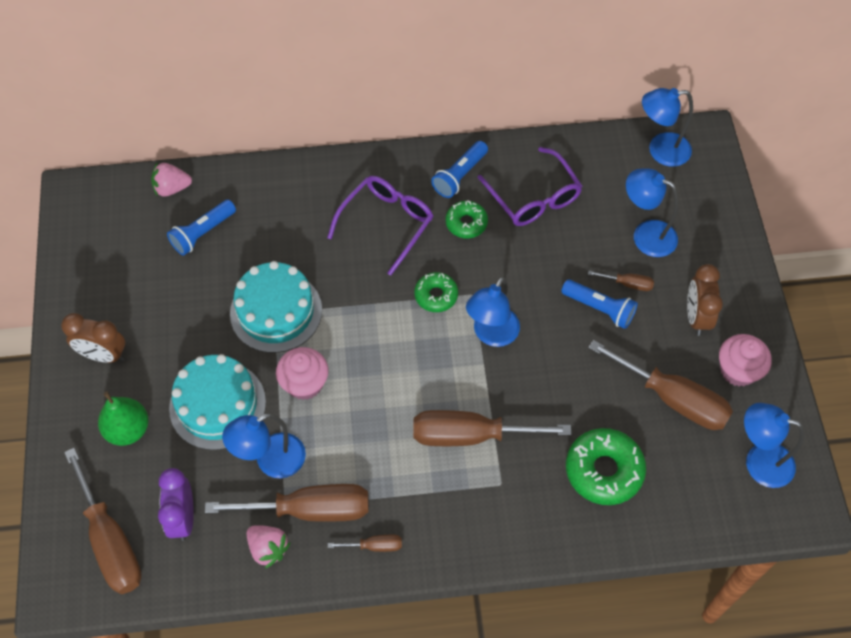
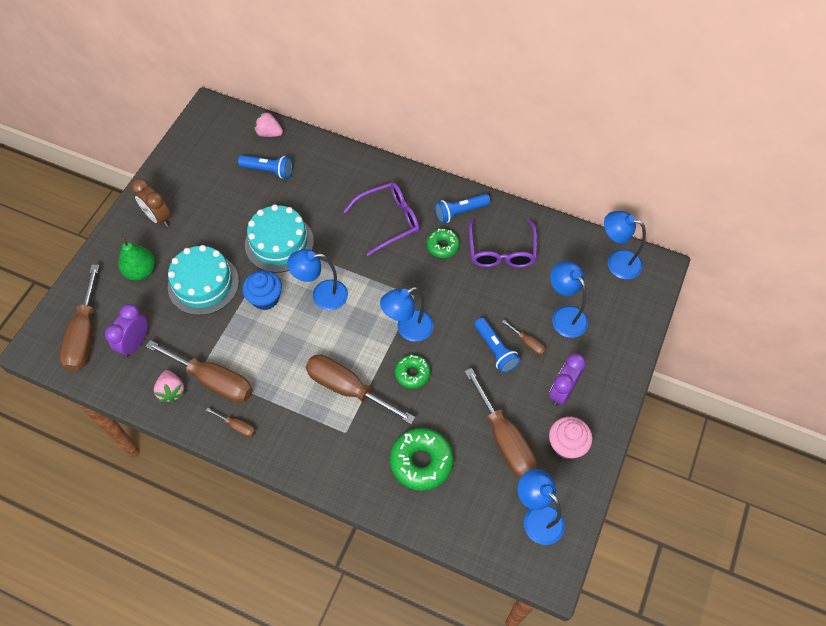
camera: 30 degrees right, 0 degrees up
(202, 233) = (268, 170): blue flashlight -> blue flashlight turned 150 degrees counterclockwise
(271, 461) = (211, 337): blue lamp -> blue lamp (322, 295)
(304, 383) = (265, 298): pink cupcake -> blue cupcake
(436, 295) = (389, 284): green donut -> green donut (412, 373)
(696, 317) = (562, 391): brown clock -> purple clock

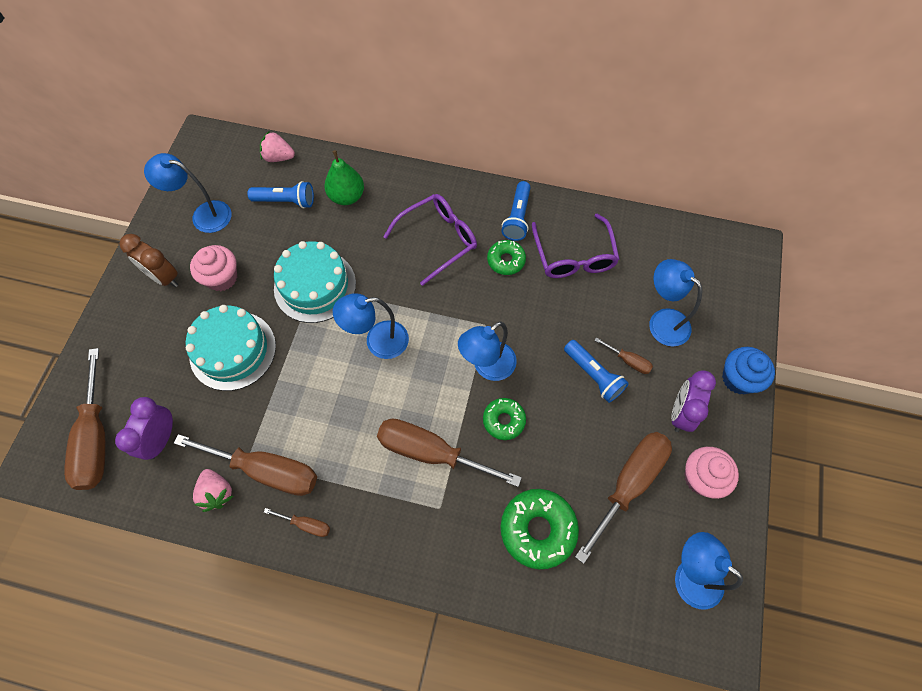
camera: 10 degrees left, 5 degrees up
(141, 271) = (153, 346): green pear -> green pear (347, 196)
(205, 225) = (222, 278): none -> pink cupcake
(265, 298) = (311, 356): blue cupcake -> blue cupcake (738, 379)
(460, 212) = (517, 217): blue flashlight -> blue flashlight turned 45 degrees counterclockwise
(504, 439) = (629, 484): brown screwdriver -> brown screwdriver turned 105 degrees counterclockwise
(617, 262) = (705, 249): blue lamp -> blue lamp (204, 215)

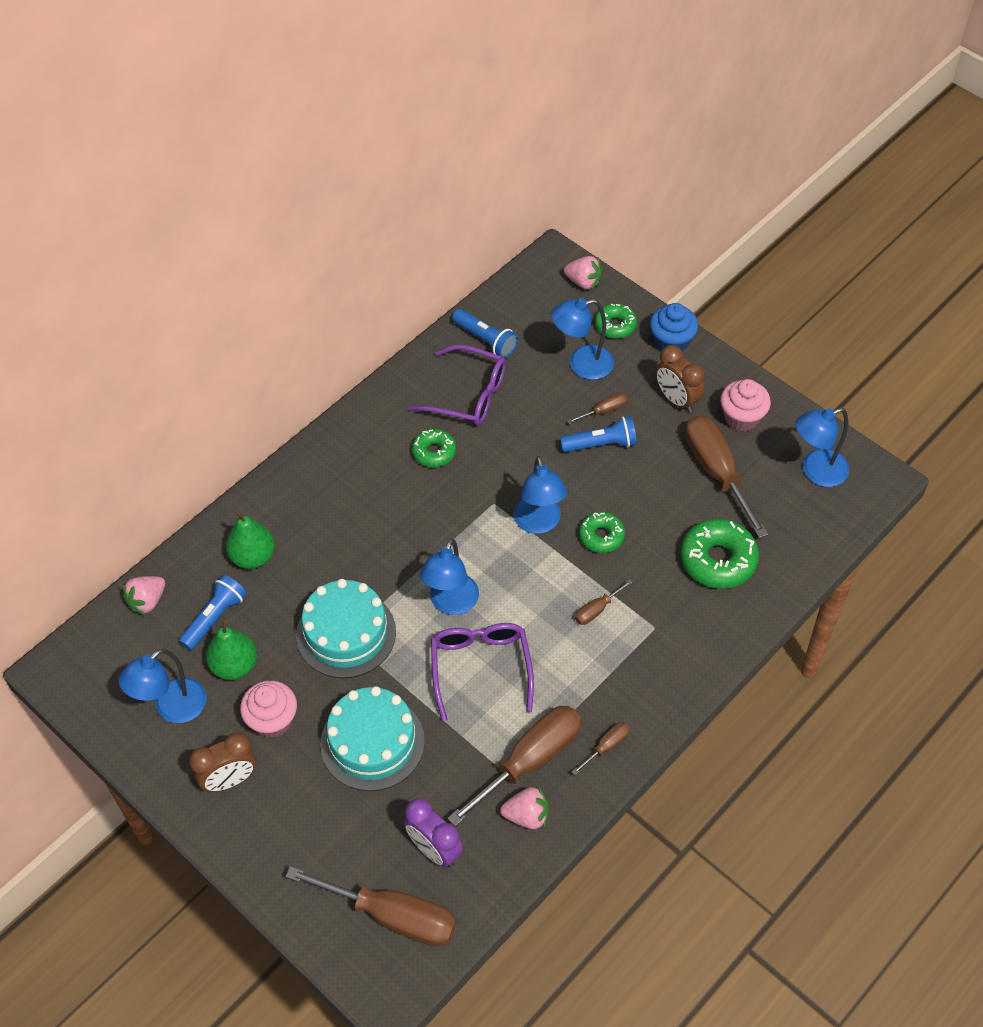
camera: 60 degrees left, 10 degrees down
(254, 232) = (234, 665): none -> green pear
(431, 452) = (597, 610): brown screwdriver -> brown screwdriver, size x0.45
(438, 240) = (368, 498): purple glasses -> purple glasses (480, 668)
(517, 217) = (391, 419): blue flashlight -> blue flashlight (485, 340)
(681, 413) = (676, 400): purple clock -> brown clock
(721, 326) = (615, 325): none -> green donut
(746, 281) = (583, 282): none -> pink strawberry

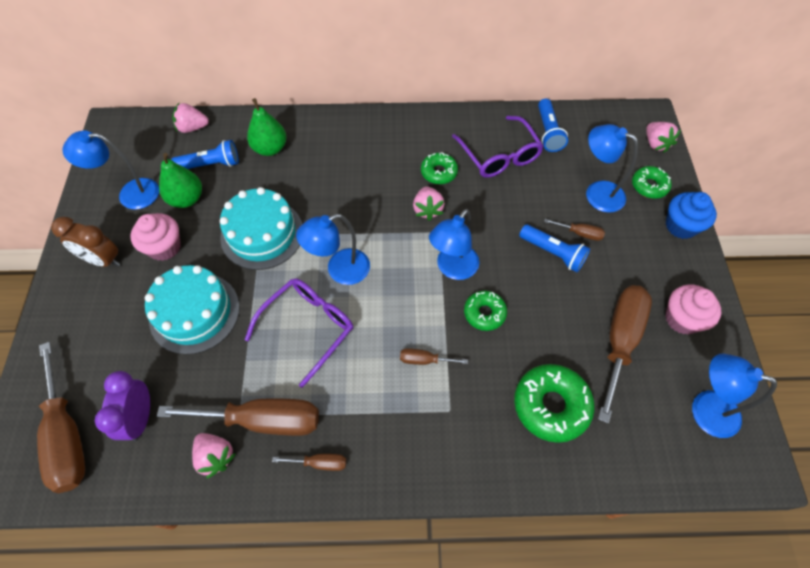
camera: 45 degrees right, 5 degrees up
(462, 492) = (427, 210): none -> pink strawberry
(676, 400) = (642, 267): brown clock -> none

